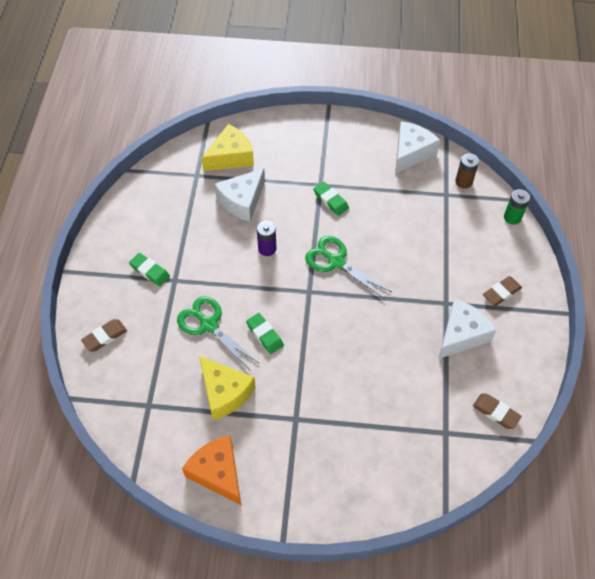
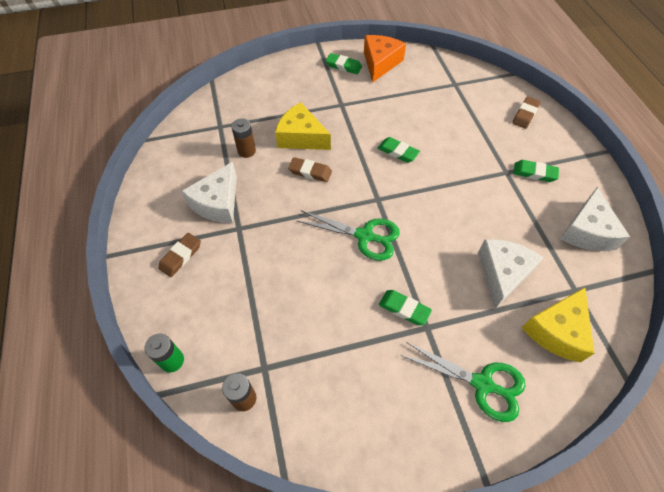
camera: 160 degrees right, 0 degrees up
(208, 325) = (450, 146): green scissors -> green scissors (483, 384)
(217, 472) = (380, 63): orange cheese -> orange cheese turned 105 degrees counterclockwise
(225, 392) = (404, 105): yellow cheese -> yellow cheese (301, 137)
(266, 483) = (343, 66): none -> green eraser
(267, 248) = (441, 228): purple battery -> none
(411, 152) = (329, 427): white cheese -> white cheese (587, 231)
(421, 387) = (246, 151): none -> brown battery
(496, 412) = (179, 150): brown eraser -> brown eraser (310, 172)

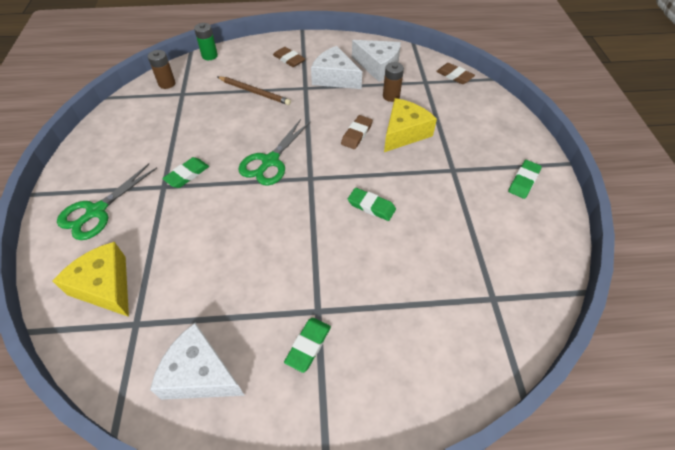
camera: 100 degrees right, 5 degrees down
(252, 279) = (254, 92): none -> brown pencil
(380, 63) = (533, 219): orange cheese -> none
(398, 152) = (371, 206): green eraser -> green eraser turned 75 degrees clockwise
(502, 274) = (185, 259): white cheese -> white cheese (378, 66)
(525, 114) = (422, 377): brown eraser -> brown eraser (454, 76)

